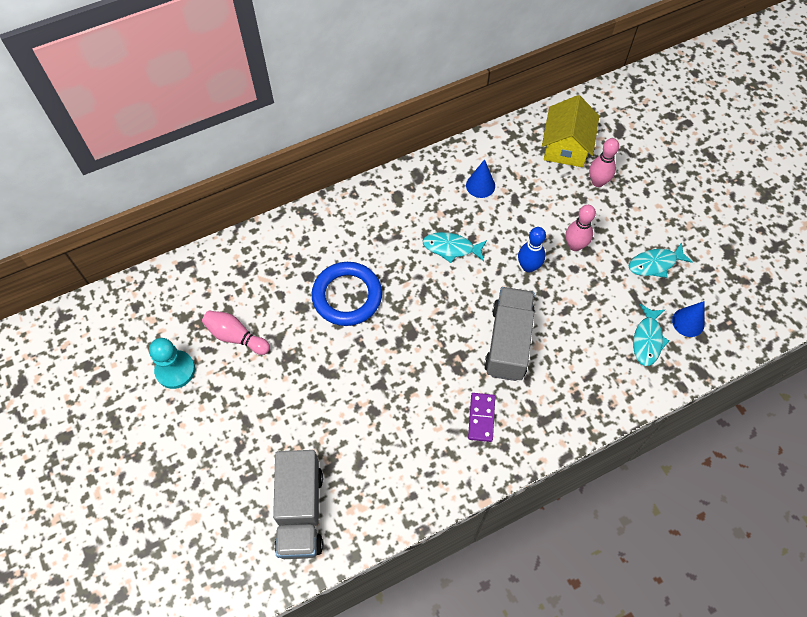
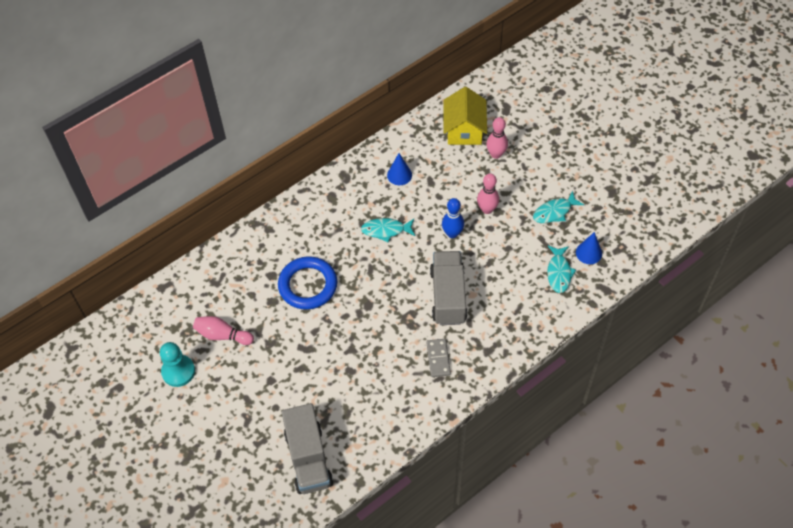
camera: 10 degrees left, 5 degrees down
(481, 418) = (438, 358): purple domino -> grey domino

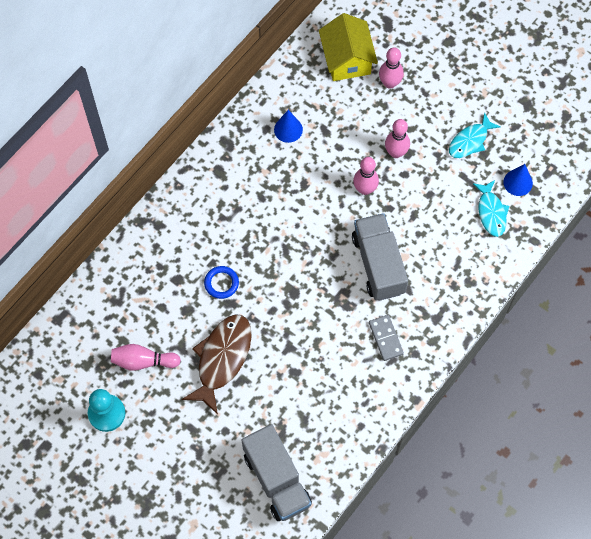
camera: 15 degrees left, 10 degrees up
(290, 347) = (222, 359): none -> brown fish
(308, 285) = (221, 283): blue ring -> blue ring, size x0.52
(386, 230) = (290, 200): turquoise fish -> none
(452, 233) = (365, 189): blue bowling pin -> pink bowling pin

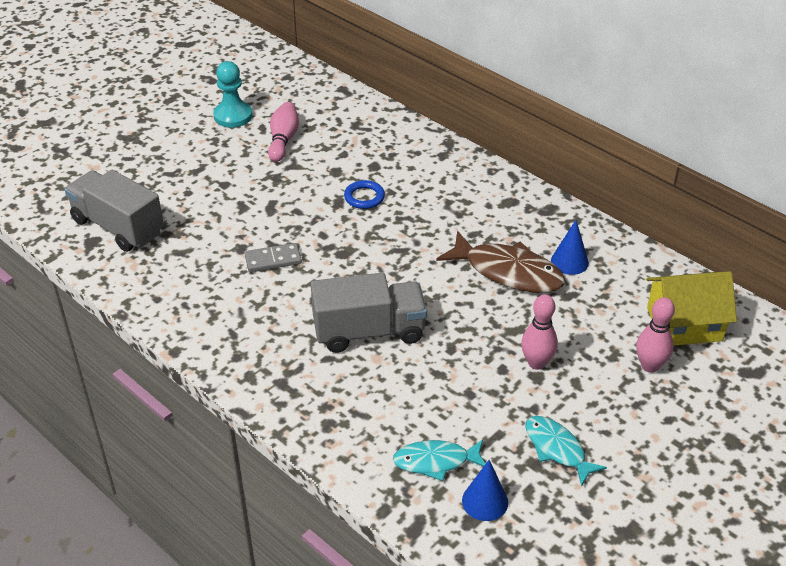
camera: 95 degrees right, 25 degrees down
(222, 359) = (272, 194): brown fish -> brown fish (508, 272)
(276, 479) = (118, 227): grey truck -> grey truck turned 60 degrees clockwise
(365, 189) = (480, 327): pink bowling pin -> none
(386, 338) = (264, 330): grey domino -> grey domino (273, 260)

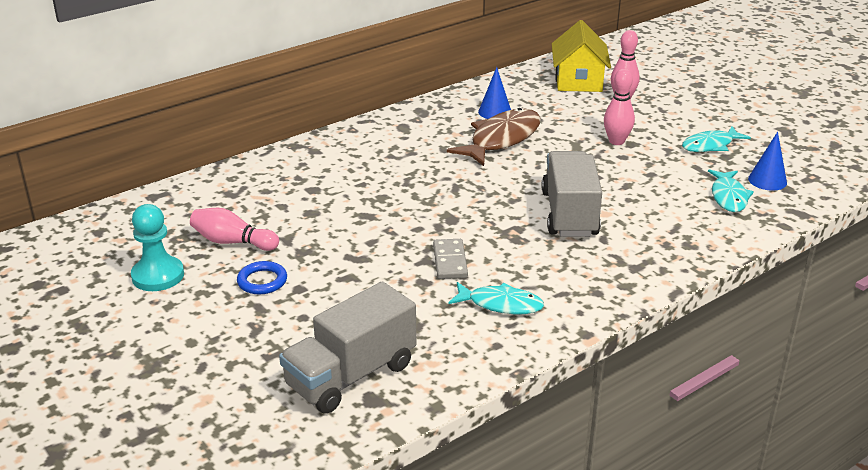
camera: 80 degrees left, 10 degrees down
(212, 296) = (501, 304): none -> turquoise fish
(364, 197) = (364, 199): blue ring -> blue ring (262, 281)

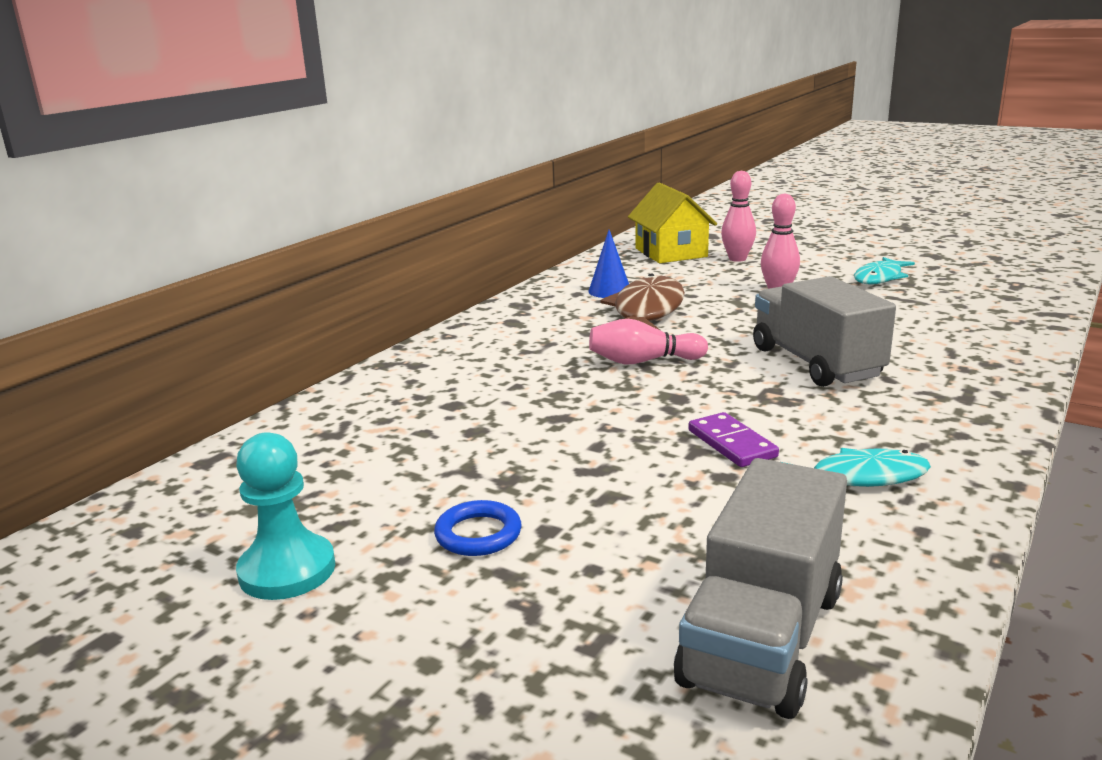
camera: 20 degrees left, 10 degrees down
(233, 242) = (384, 492): pink bowling pin -> pink bowling pin (643, 361)
(450, 261) = (732, 443): grey domino -> purple domino
(728, 197) = (963, 314): turquoise fish -> none
(767, 180) = (979, 294): blue cone -> none

